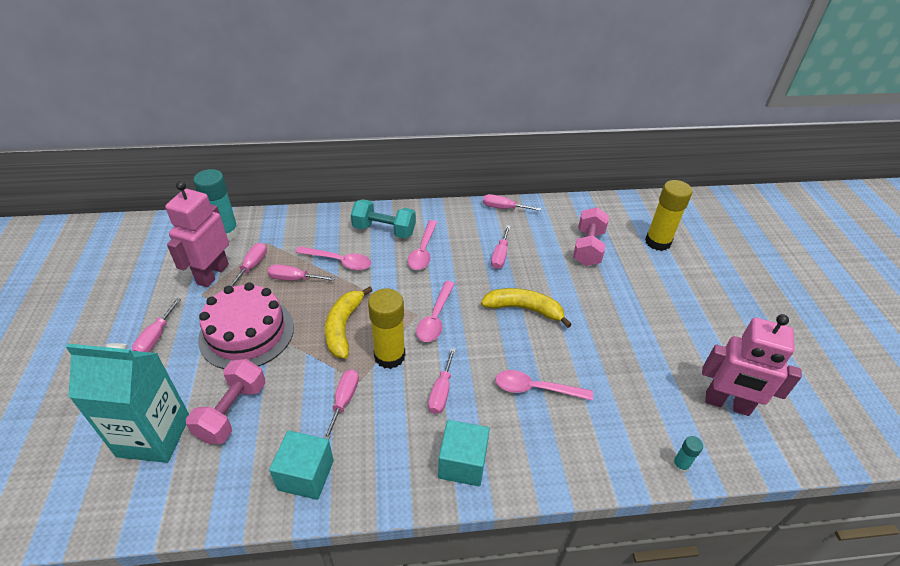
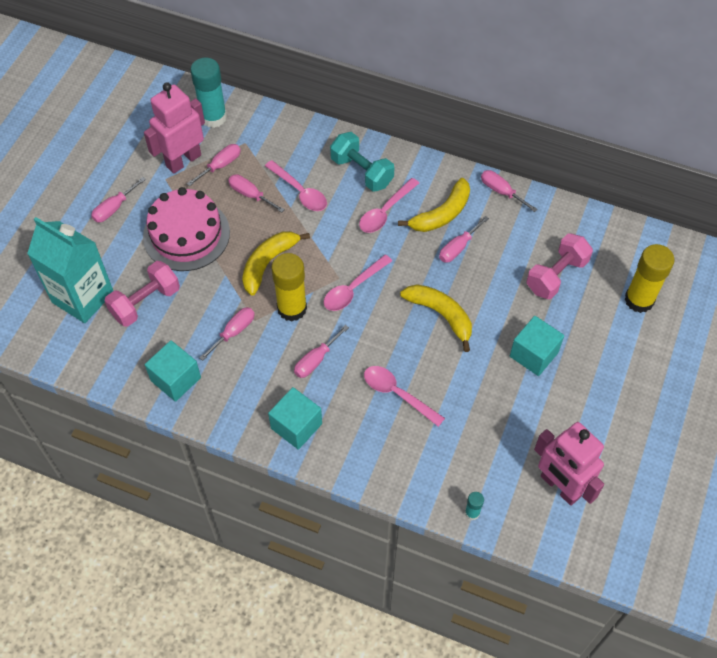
camera: 30 degrees right, 15 degrees up
(469, 237) = (441, 214): none -> yellow banana
(618, 309) = (534, 354): none -> turquoise cube

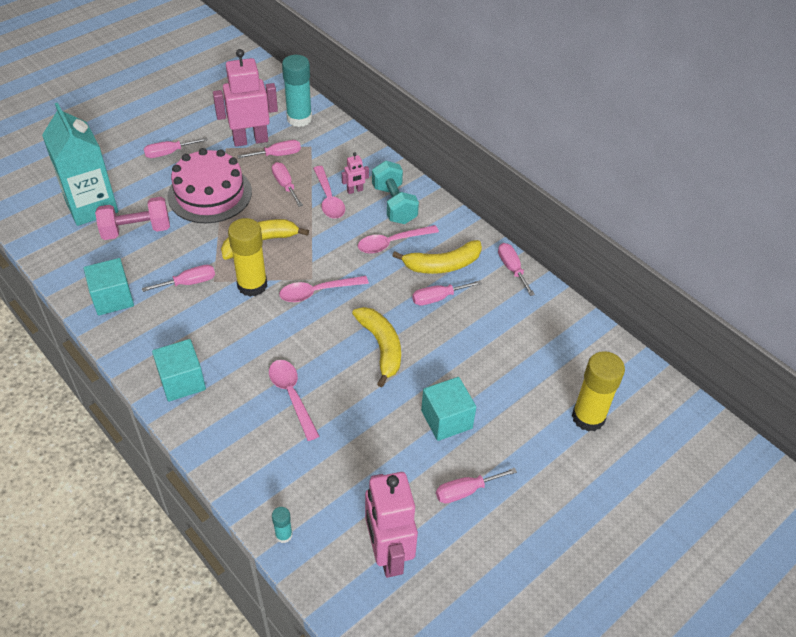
camera: 25 degrees right, 10 degrees down
(316, 360) = (240, 335): pink screwdriver -> pink screwdriver (465, 491)
(317, 173) = (355, 190): none -> pink robot
(556, 275) = (517, 360): pink dumbbell -> none

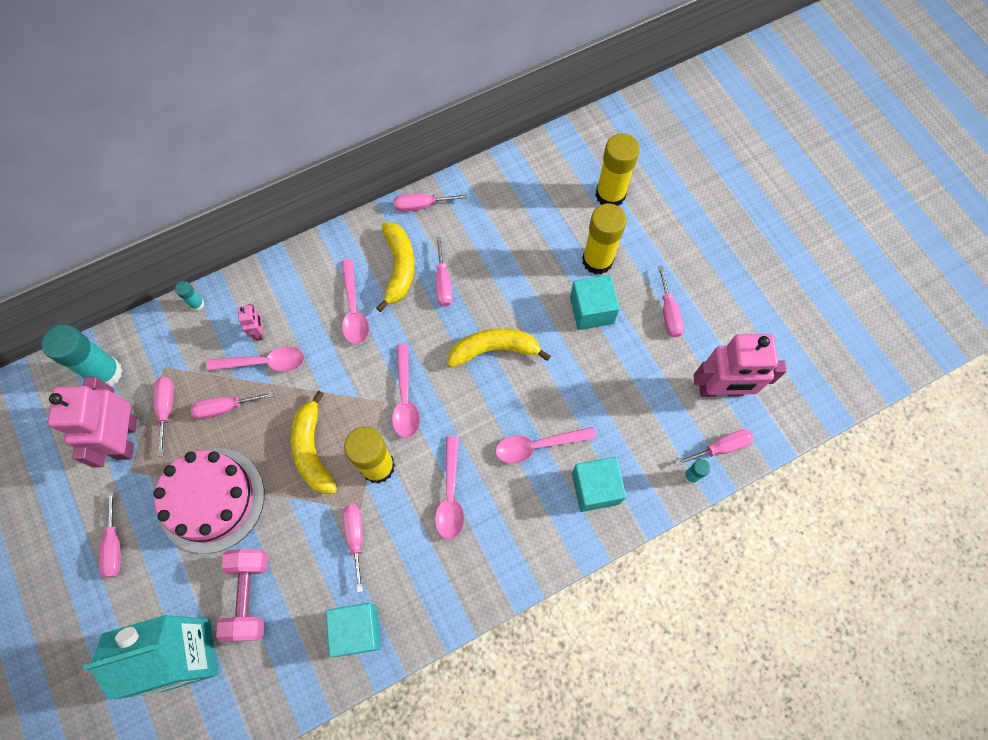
camera: 75 degrees left, 20 degrees up
(182, 381) = (497, 556): turquoise cube -> turquoise cube (595, 488)
(234, 339) = (450, 495): none -> pink spoon
(320, 561) = (721, 447): none -> pink screwdriver
(368, 151) = (197, 304): none -> turquoise glue stick
(394, 204) = (295, 295): turquoise dumbbell -> none
(505, 416) = (597, 260): none -> yellow glue stick

